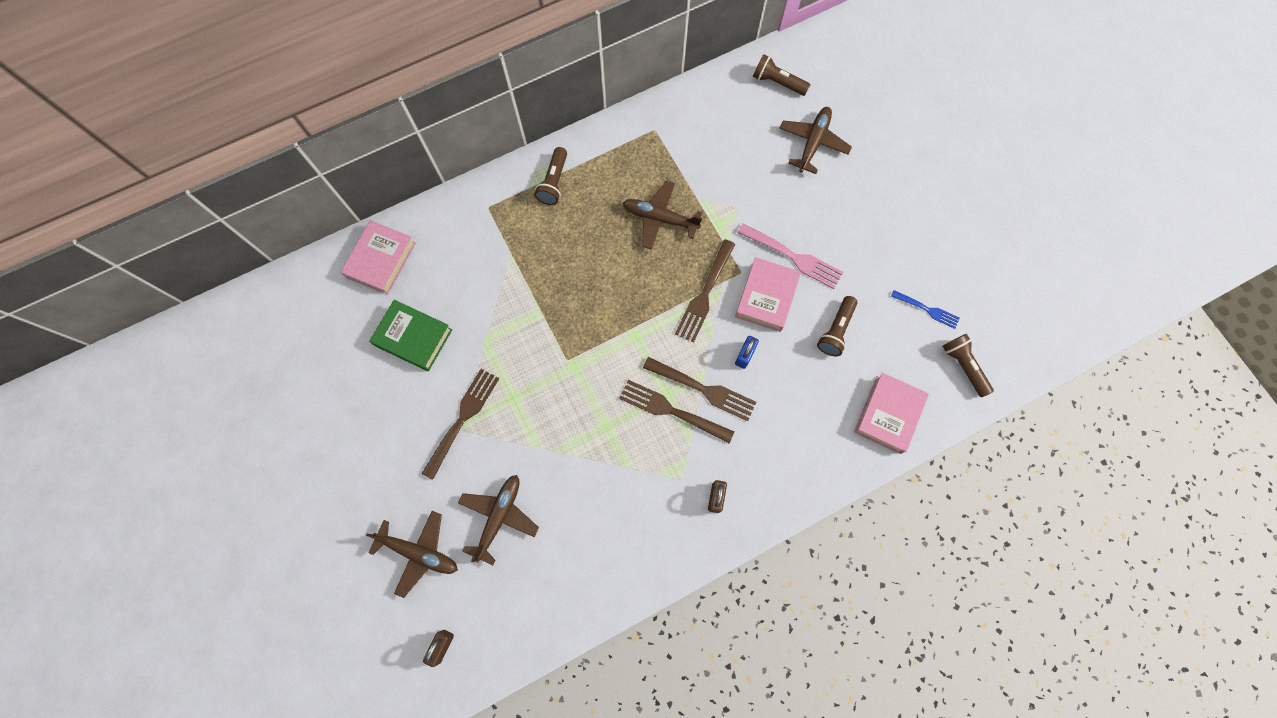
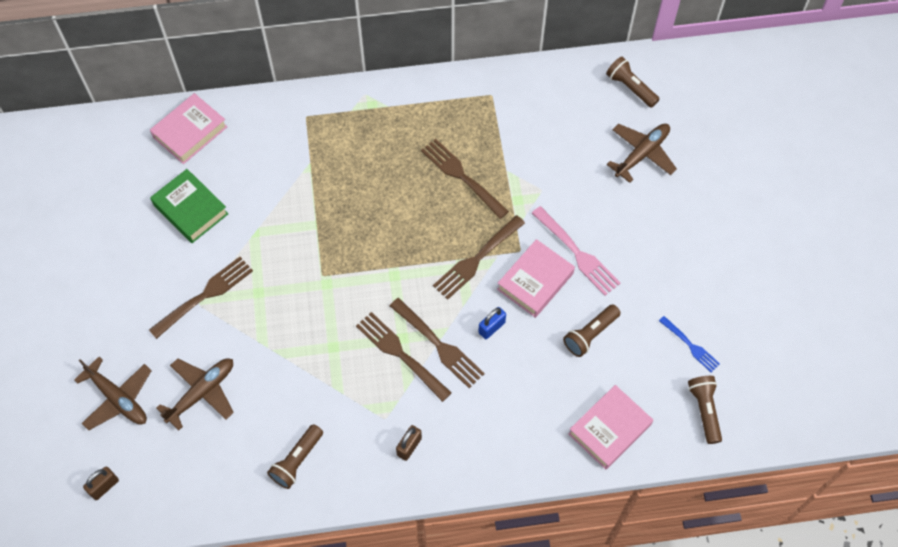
camera: 20 degrees right, 10 degrees down
(554, 182) = (376, 113): brown flashlight -> brown flashlight (297, 461)
(660, 218) = (462, 177): brown plane -> brown fork

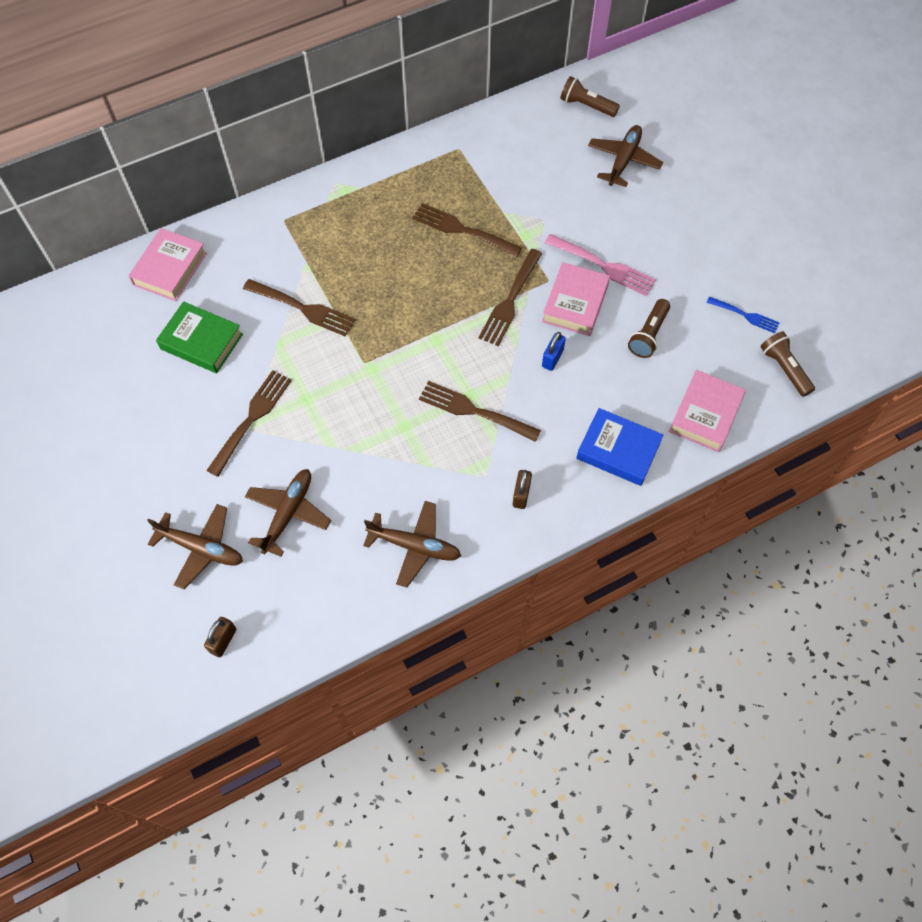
camera: 20 degrees left, 0 degrees up
(297, 461) = (415, 546): brown flashlight -> brown plane
(438, 344) = (507, 390): brown fork -> brown fork (302, 308)
(514, 435) = (618, 450): none -> blue book

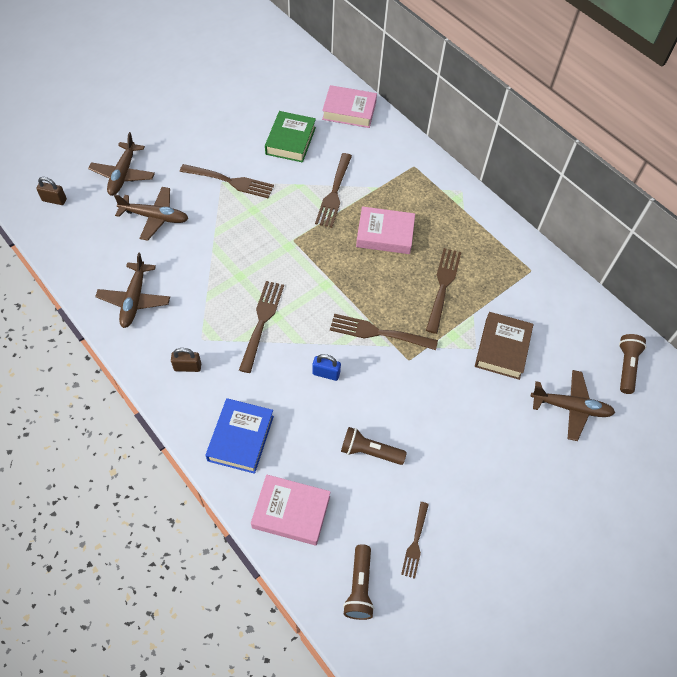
camera: 75 degrees right, 5 degrees down
(549, 197) = (502, 348): none -> brown book
(575, 303) = (389, 384): pink book -> pink book (385, 234)
(602, 266) = (437, 403): pink fork -> none
(744, 315) = (415, 542): blue fork -> brown fork
(784, 368) = (359, 587): brown flashlight -> brown flashlight turned 135 degrees clockwise

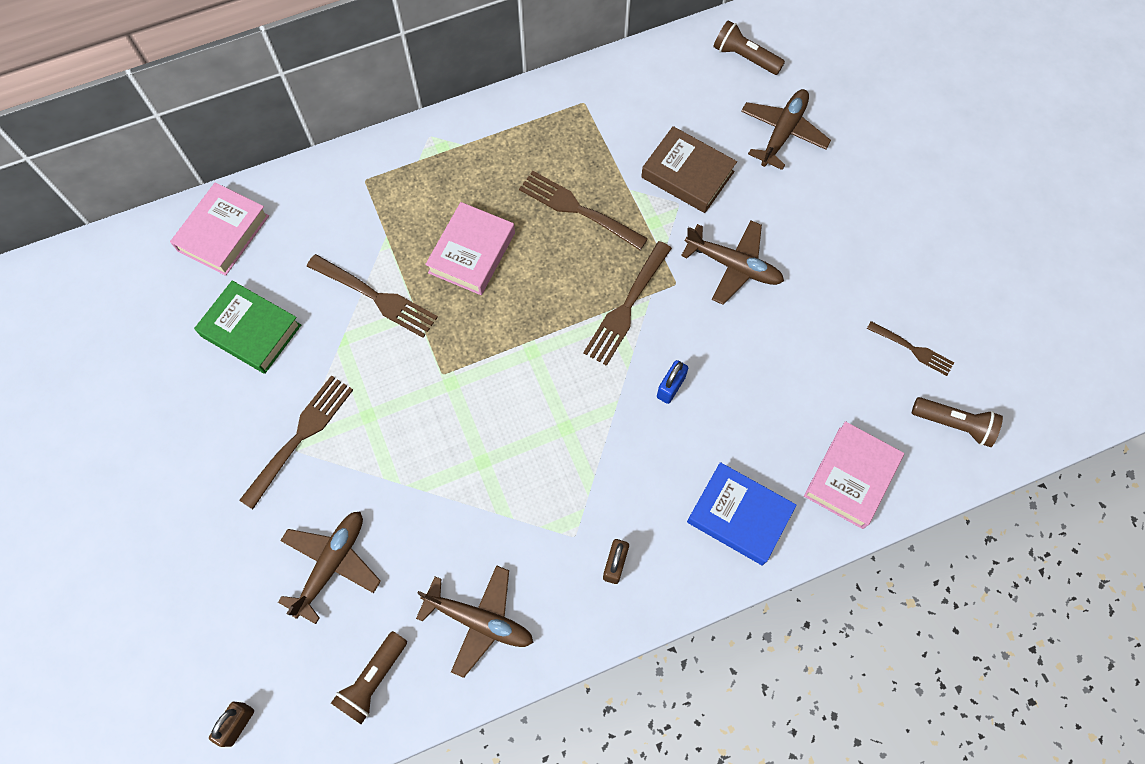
camera: 70 degrees left, 10 degrees up
(123, 174) = (224, 601): brown plane -> brown plane (733, 266)
(262, 322) = (570, 449): brown fork -> none
(370, 452) = (791, 366): brown flashlight -> brown flashlight (373, 680)

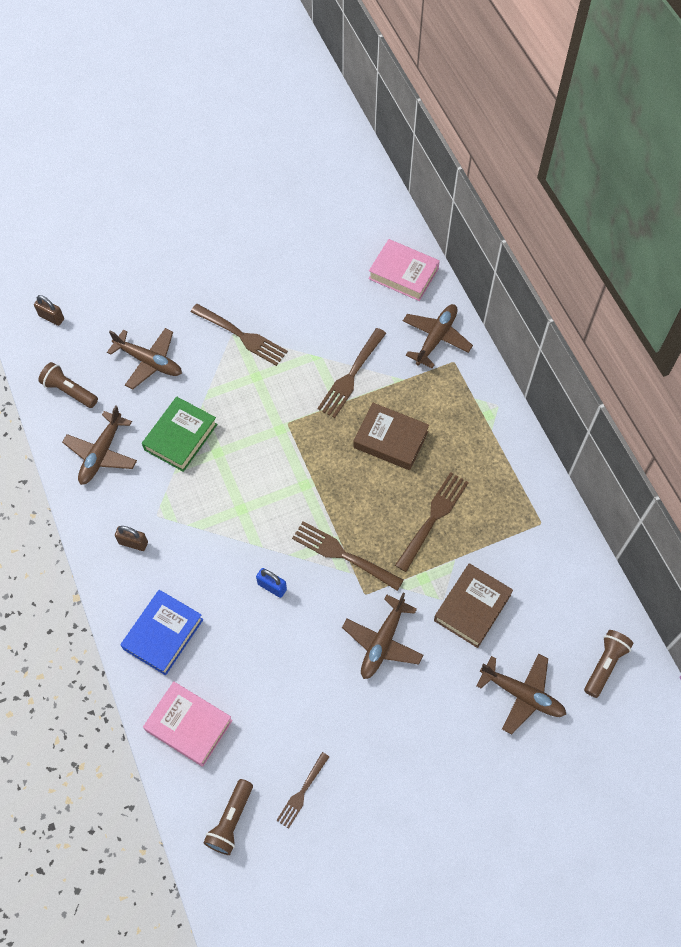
camera: 90 degrees right, 5 degrees down
(251, 330) = (324, 299): green book -> green book (180, 437)
(328, 198) = (436, 338): none -> brown plane
(472, 253) = (390, 439): pink book -> brown book

